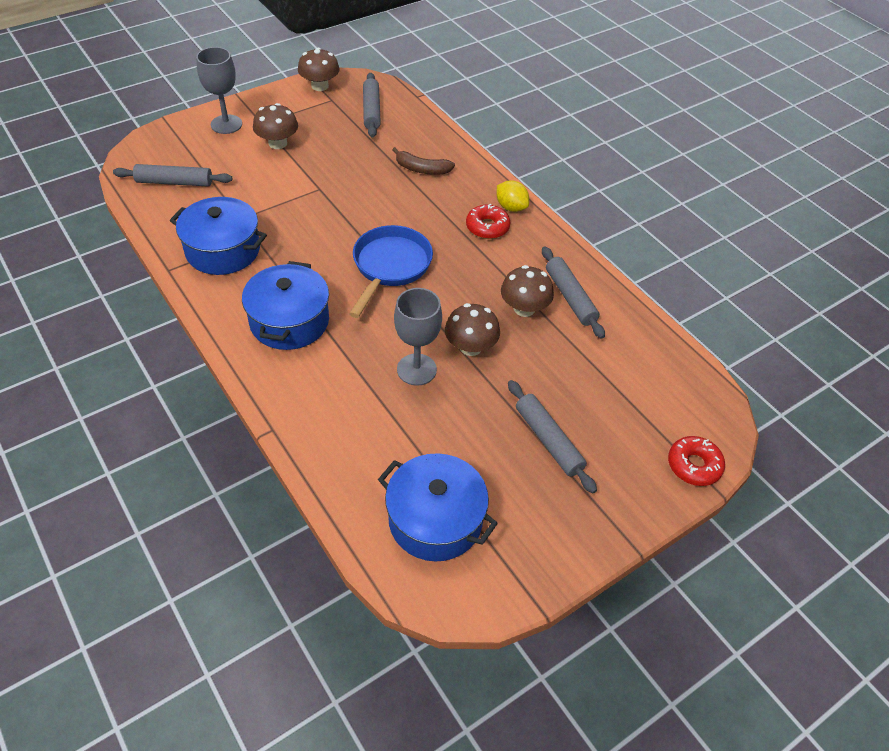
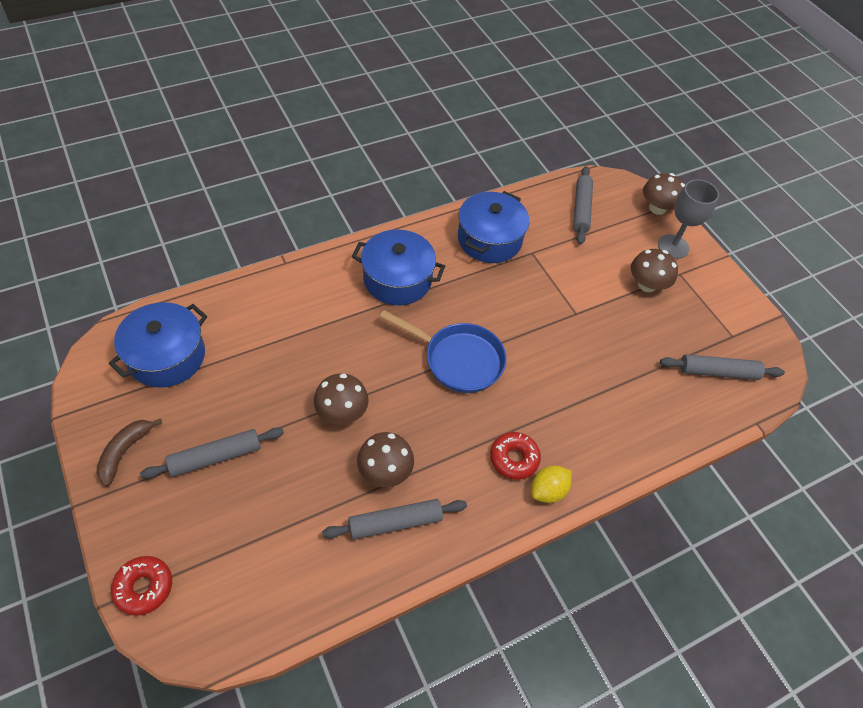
camera: 95 degrees right, 5 degrees up
(320, 86) = (757, 327): brown mushroom -> brown mushroom (657, 208)
(416, 369) = (323, 364): grey goblet -> none
(422, 169) = (613, 408): brown banana -> brown banana (125, 452)

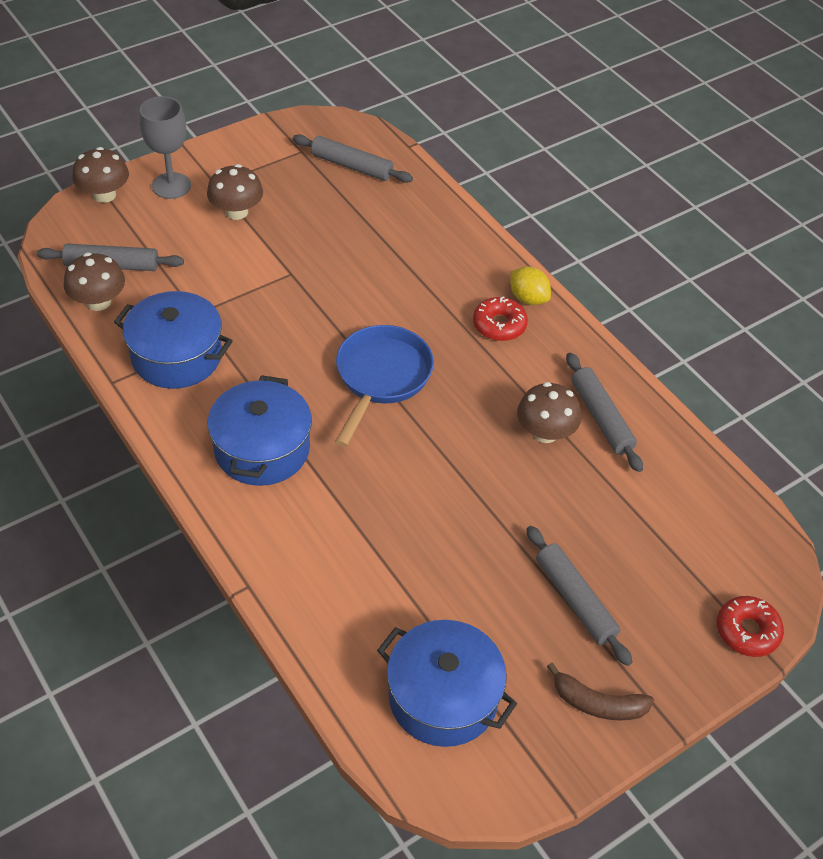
camera: 95 degrees left, 5 degrees down
(342, 412) = (481, 482): brown mushroom -> brown mushroom (98, 301)
(718, 372) = (351, 166): grey rolling pin -> grey rolling pin turned 60 degrees counterclockwise

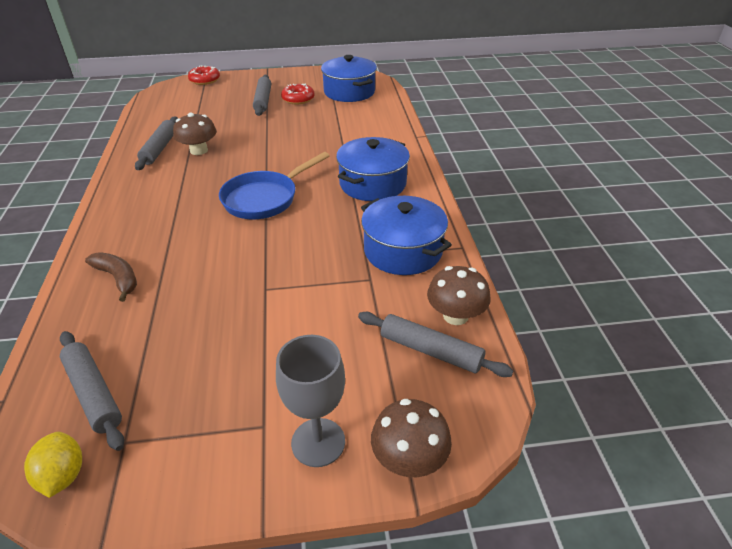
camera: 150 degrees left, 10 degrees down
(236, 212) = (267, 374): brown mushroom -> none
(499, 325) = (151, 206): red donut -> red donut (298, 99)
(528, 298) = (109, 216): yellow lemon -> yellow lemon (63, 475)
(597, 703) = (288, 79): brown banana -> brown banana (118, 278)

